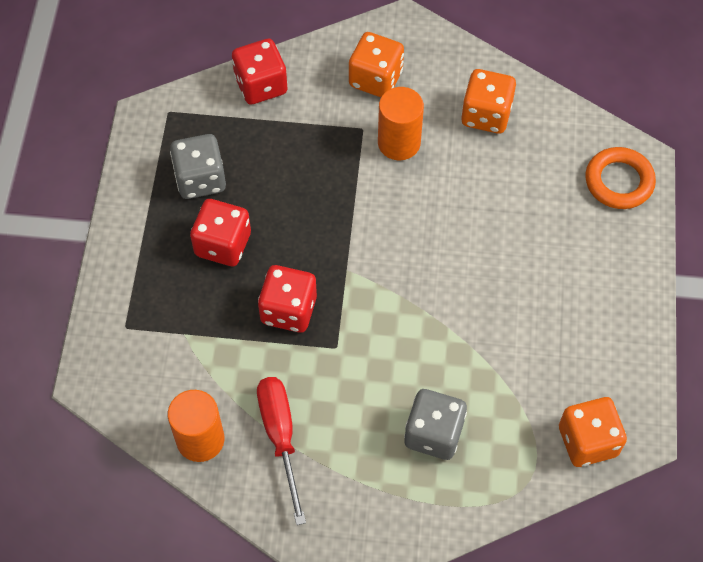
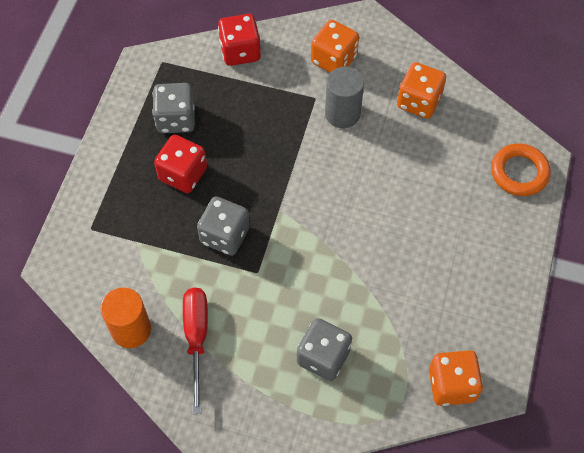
camera: 10 degrees right, 0 degrees up
(288, 310) = (225, 235): red dice -> grey dice
(399, 143) = (342, 114): orange cylinder -> grey cylinder

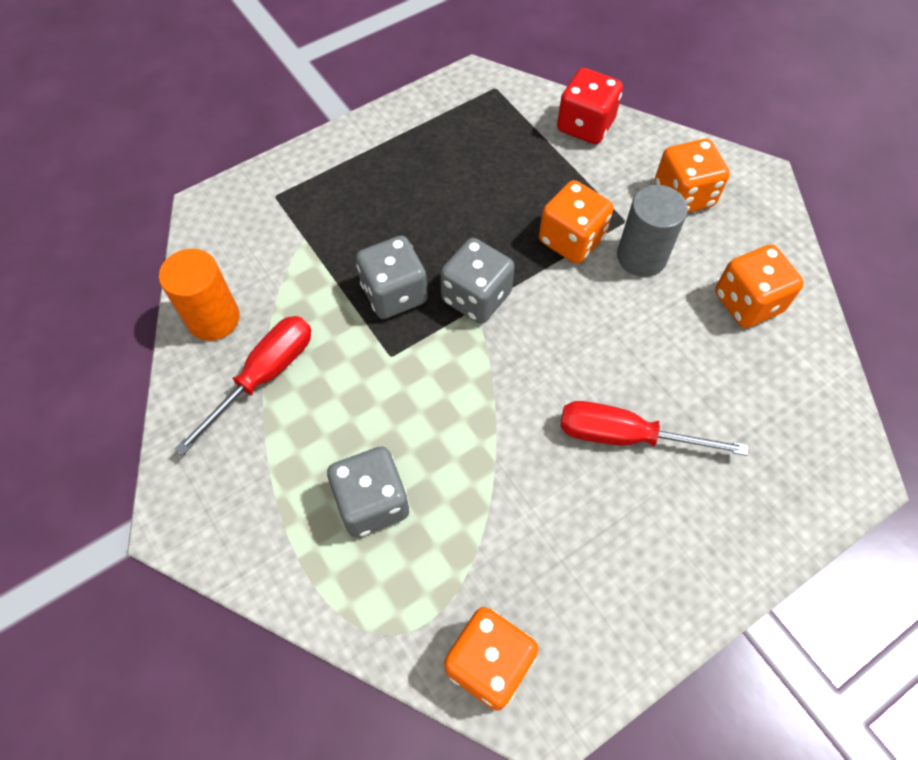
camera: 40 degrees right, 0 degrees up
(176, 119) = (456, 149): grey dice -> grey dice (476, 297)
(183, 174) = (412, 205): red dice -> none
(295, 130) = (571, 239): none -> orange dice
(419, 222) = (626, 436): none -> red screwdriver
(519, 172) = (811, 471): orange ring -> none

